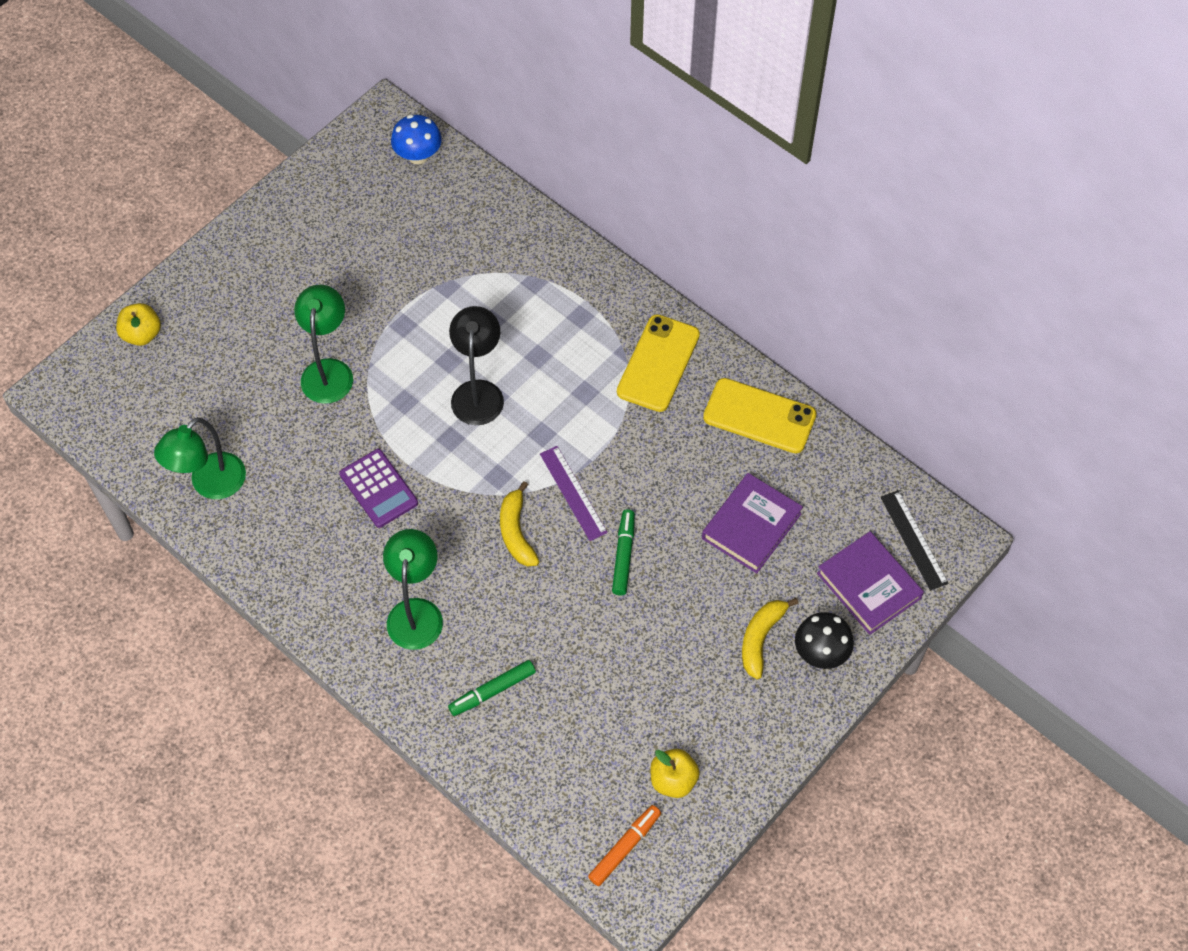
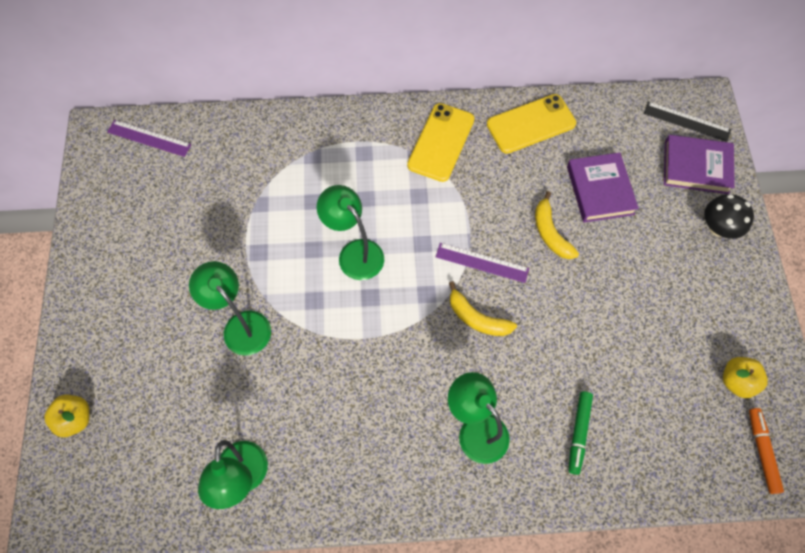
camera: 45 degrees left, 5 degrees up
(379, 488) = (361, 372): purple calculator -> none
(418, 155) = (149, 138): blue mushroom -> purple ruler
(478, 392) = (354, 252): black lamp -> green lamp
(623, 555) = (553, 273): green marker -> none
(658, 363) = (441, 142): yellow phone -> yellow phone turned 45 degrees clockwise
(761, 638) = (680, 250): yellow banana -> yellow banana (550, 232)

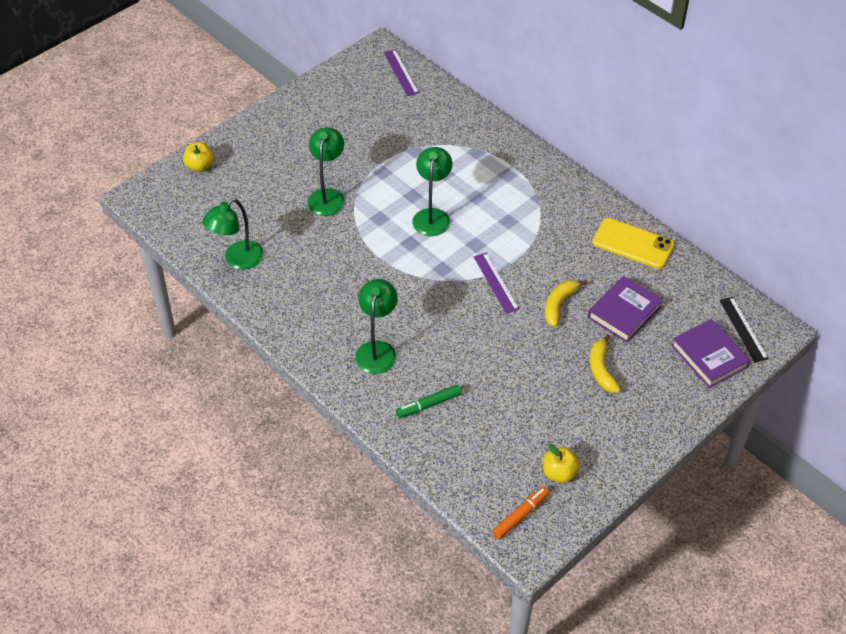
camera: 50 degrees right, 15 degrees down
(441, 142) = (561, 206): yellow phone -> none
(477, 318) = (453, 304): yellow banana -> yellow banana (601, 369)
(718, 228) = (672, 397): black mushroom -> none

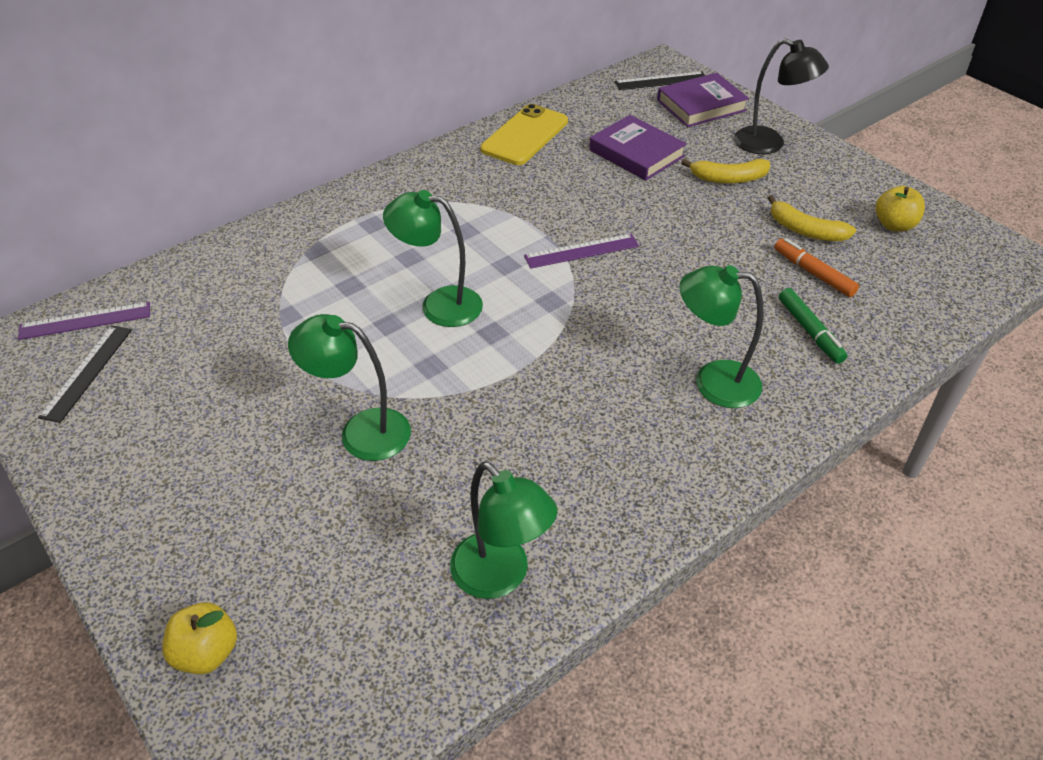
camera: 85 degrees left, 5 degrees down
(362, 84) = (87, 372): none -> black ruler
(520, 515) = (968, 261): orange marker -> orange marker (813, 273)
(559, 305) = (623, 200): yellow banana -> yellow banana (805, 230)
(658, 400) = (769, 144): none -> black lamp

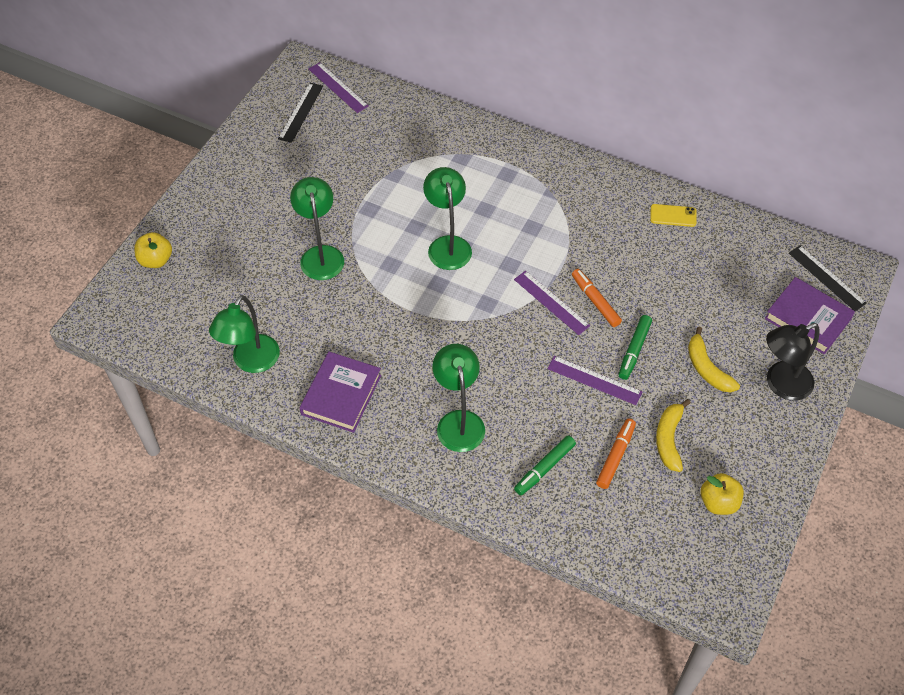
camera: 65 degrees right, 10 degrees up
(87, 372) = (301, 112): black ruler -> black ruler turned 60 degrees counterclockwise
(524, 135) = (673, 215): yellow phone -> yellow phone, size x0.53
(600, 220) = (595, 301): none -> orange marker
(636, 153) = (700, 295): purple book -> purple book (341, 395)
(681, 216) = (634, 350): none -> green marker
(706, 255) = (594, 380): none -> purple ruler
(769, 144) = (780, 384): black lamp -> black lamp turned 60 degrees clockwise

